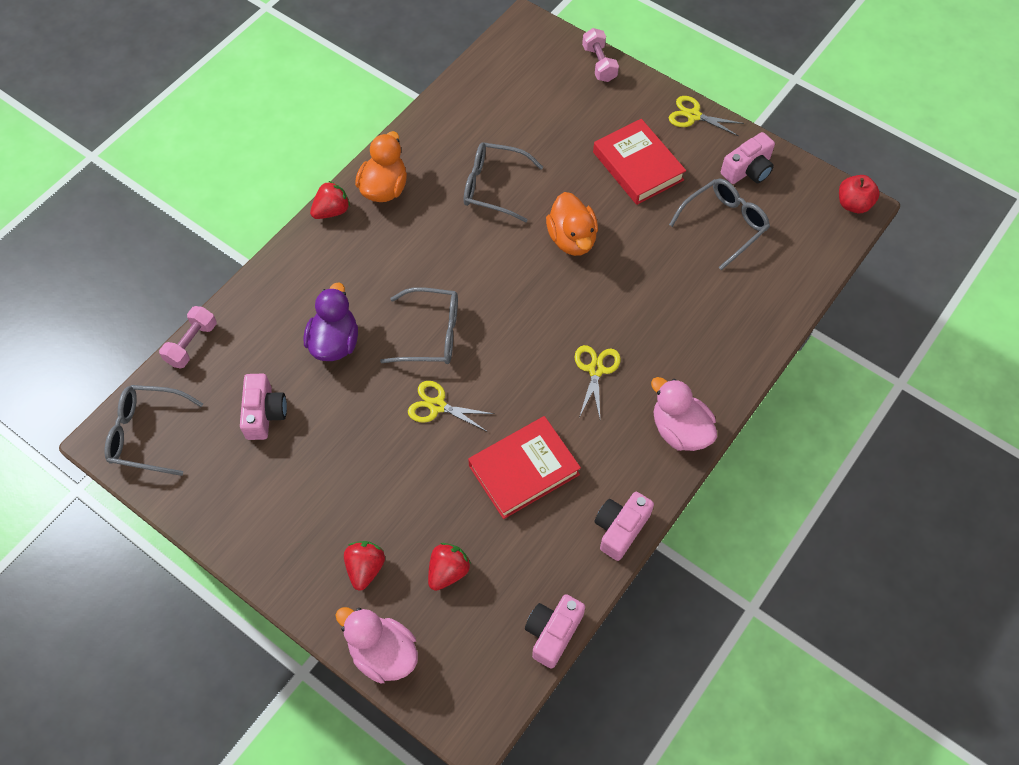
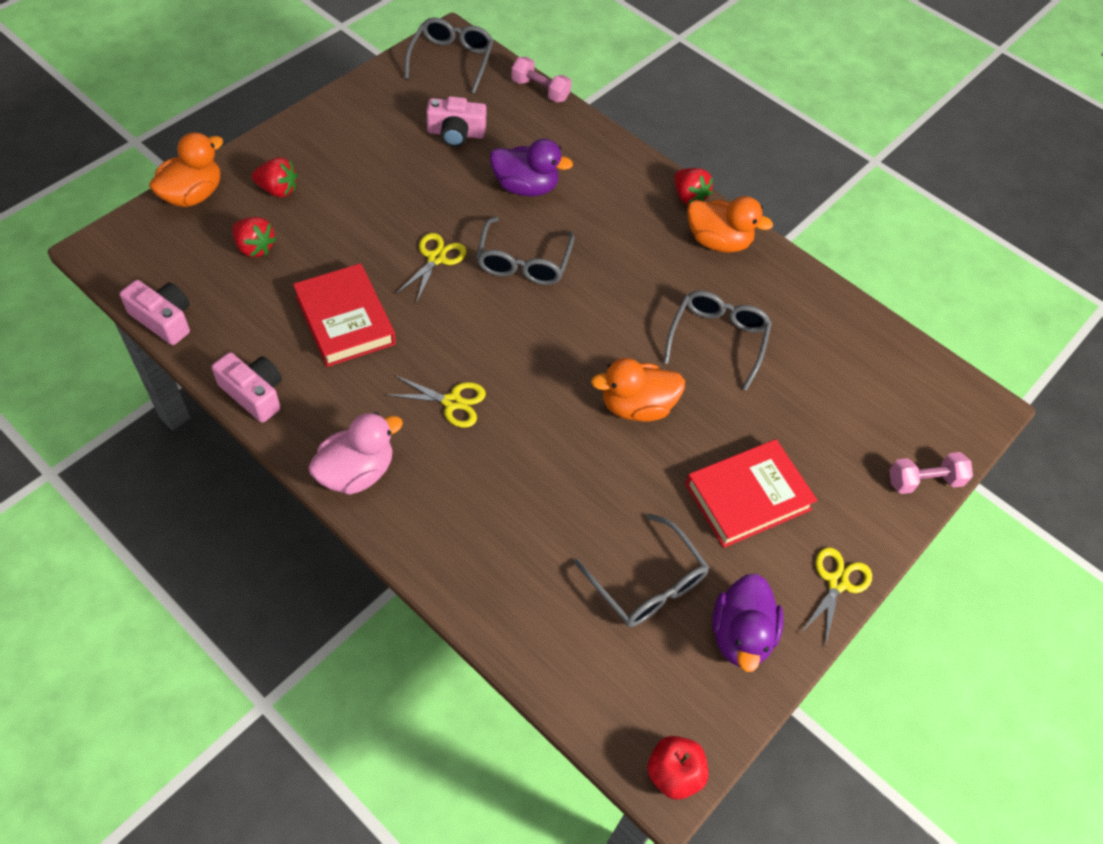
camera: 90 degrees right, 5 degrees down
(383, 653) = (193, 195): pink duck -> orange duck
(748, 169) = (740, 635): pink camera -> purple duck

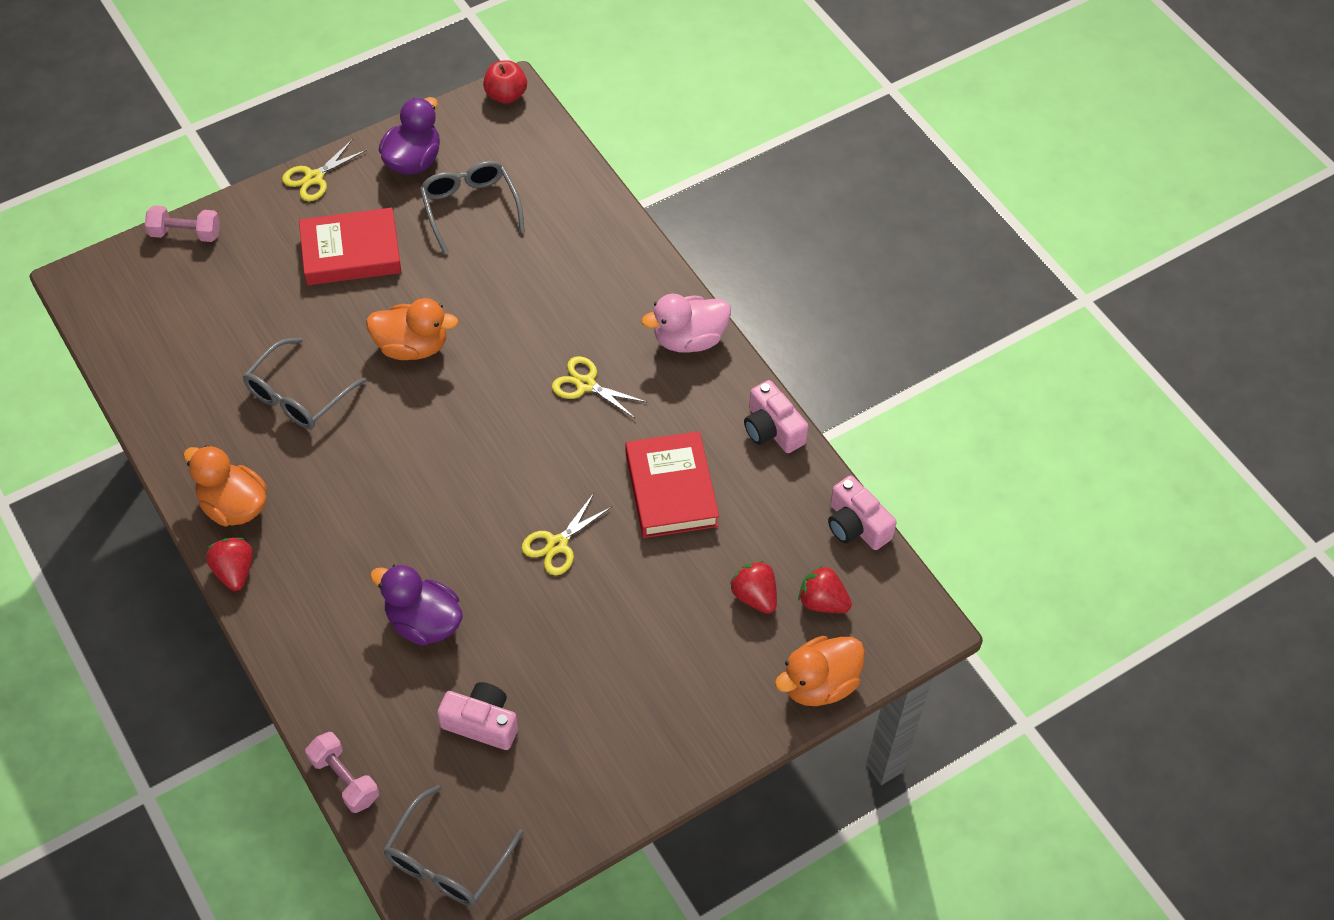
camera: 160 degrees left, 0 degrees up
(278, 190) = (719, 673): red strawberry -> red strawberry (822, 601)
(523, 262) = (463, 521): grey glasses -> none

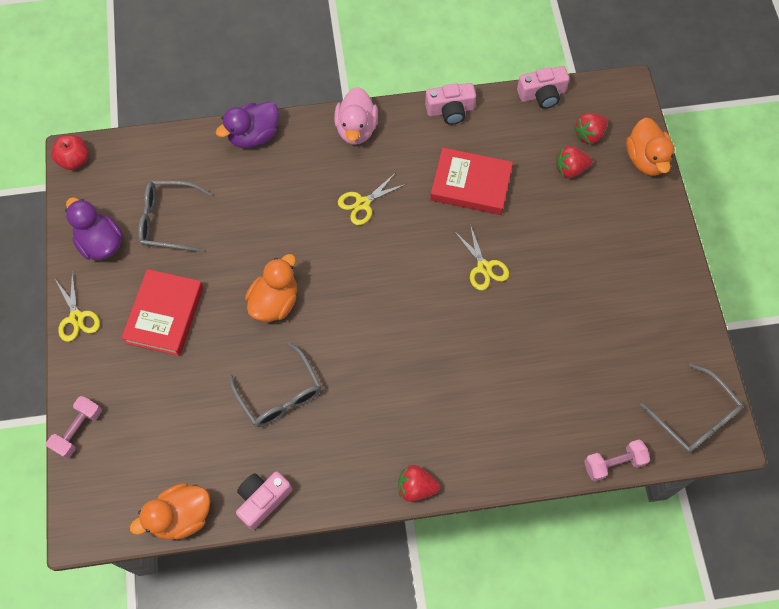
camera: 65 degrees left, 10 degrees up
(234, 506) = (358, 470): orange duck -> orange duck (181, 516)
(423, 622) = (510, 372): purple duck -> purple duck (253, 136)
(481, 723) = (602, 362): pink camera -> pink camera (263, 500)

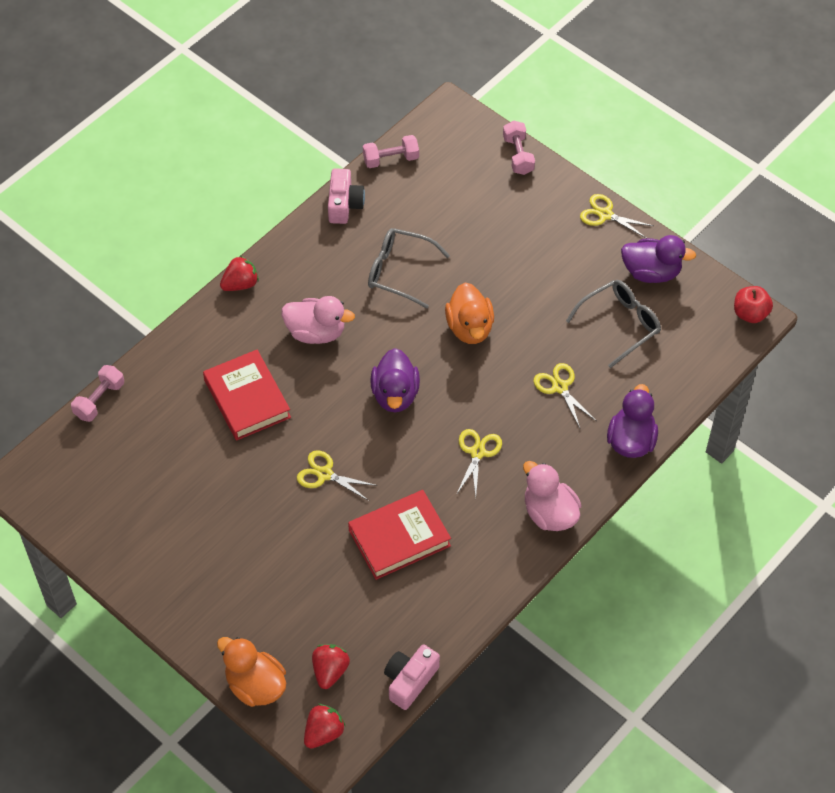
camera: 140 degrees right, 10 degrees down
(165, 315) = (543, 261): red book -> red book (247, 399)
(181, 516) = (391, 159): orange duck -> pink dumbbell
(259, 207) = (560, 387): none -> yellow scissors
(379, 290) = (395, 395): none -> purple duck
(393, 390) = (316, 332): none -> pink duck
(450, 110) = (482, 596): pink camera -> none
(570, 169) = (320, 621): red strawberry -> red strawberry (323, 733)
(695, 417) = (54, 479): grey glasses -> none

